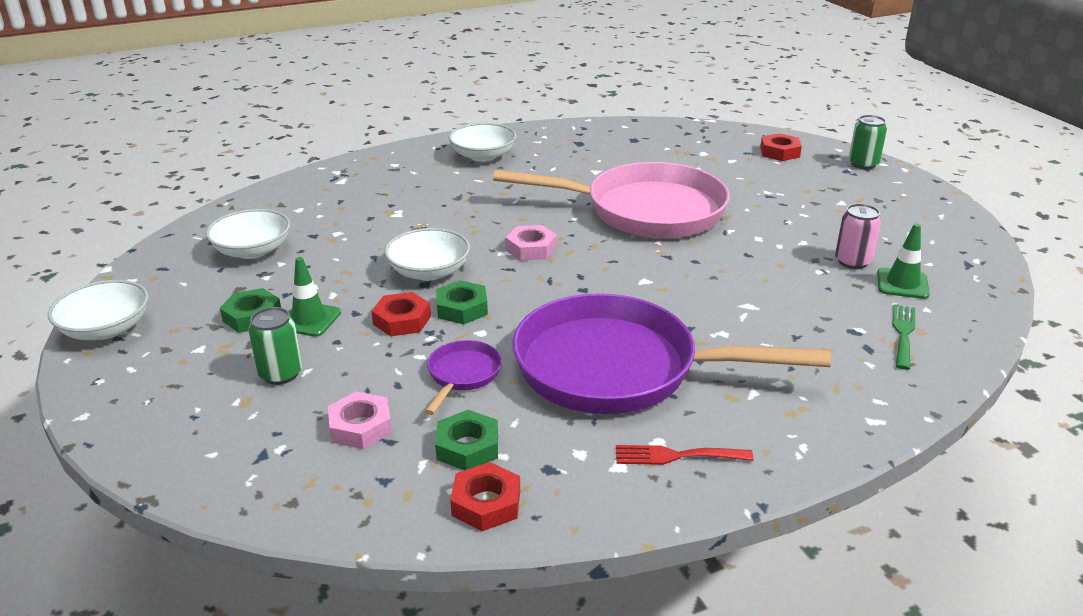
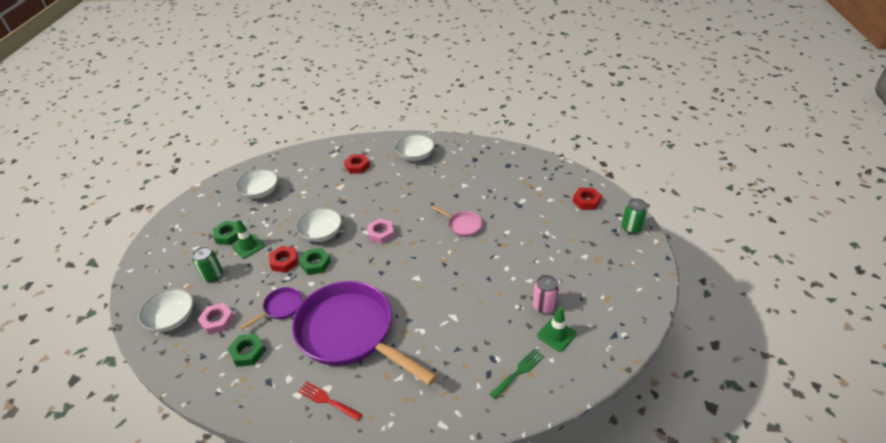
camera: 30 degrees right, 10 degrees up
(106, 329) = (172, 222): white bowl -> white bowl (172, 318)
(486, 503) = (228, 388): red nut -> red nut (357, 166)
(644, 211) = (462, 225): pink pan -> pink pan, size x0.41

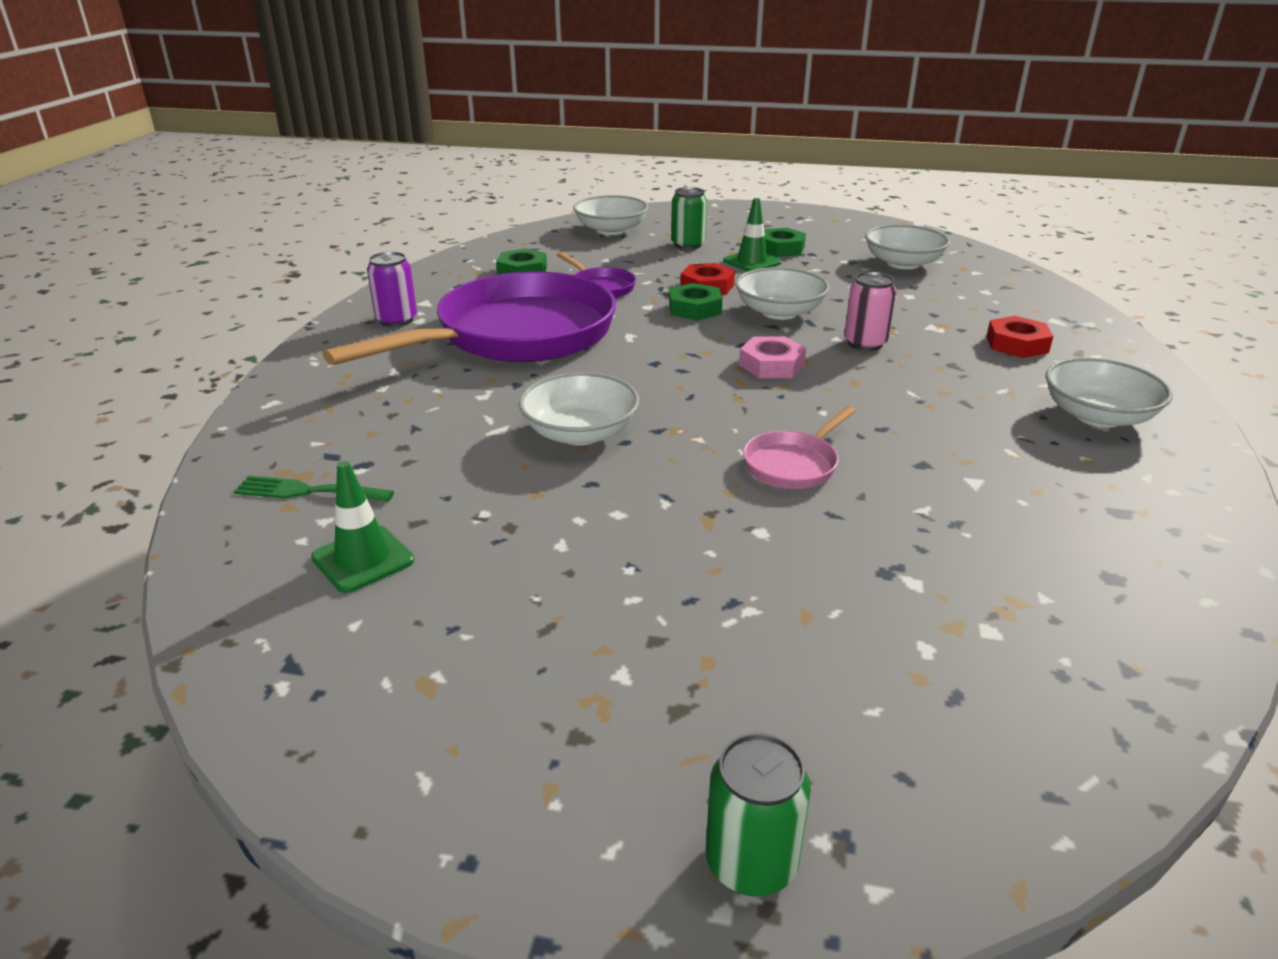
camera: 95 degrees right, 10 degrees down
(217, 321) = (593, 252): pink nut -> none
(327, 400) = (396, 320): red fork -> purple can
(451, 288) = (580, 433): none -> white bowl
(519, 372) = (307, 491): green fork -> green fork turned 135 degrees clockwise
(544, 306) = (462, 554): pink can -> pink can (865, 343)
(586, 201) = (926, 751): red nut -> none

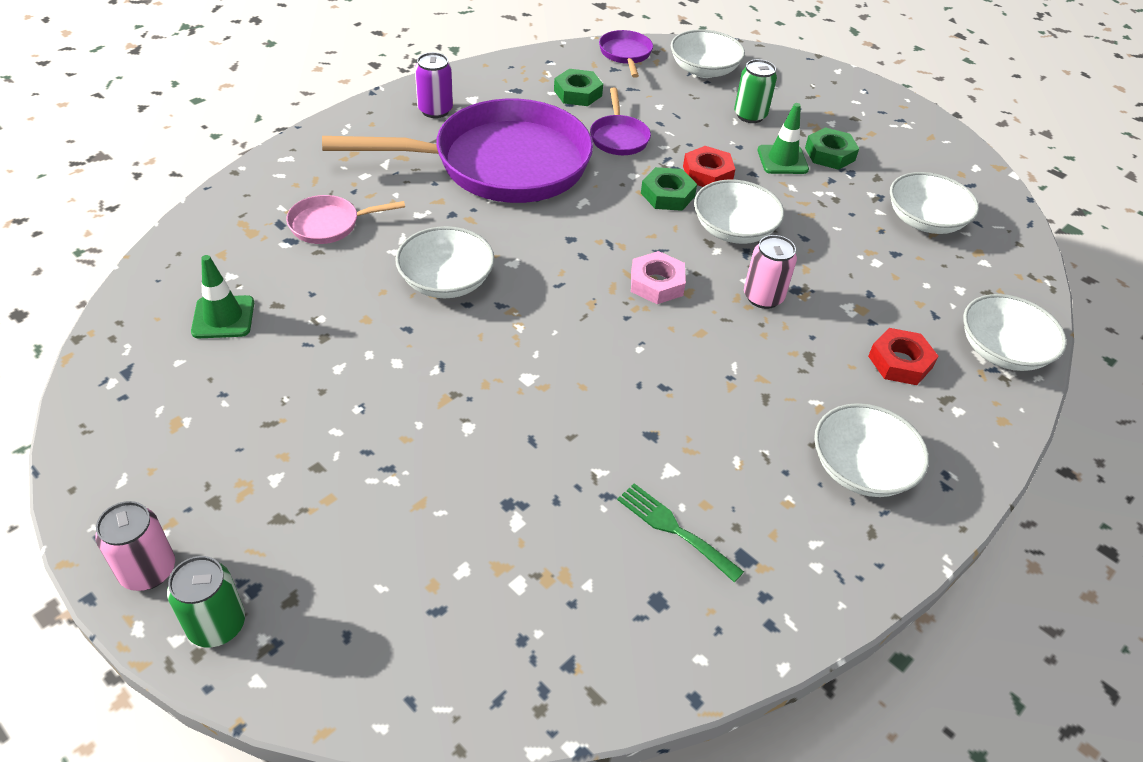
camera: 30 degrees right, 15 degrees up
(307, 491) = (241, 247): green fork -> green fork (673, 529)
(531, 238) = (625, 54): none -> purple pan
(586, 859) = (148, 570): none -> pink can
(794, 464) = (557, 384): pink pan -> pink pan (330, 224)
(1065, 313) = (1002, 350): none -> white bowl

